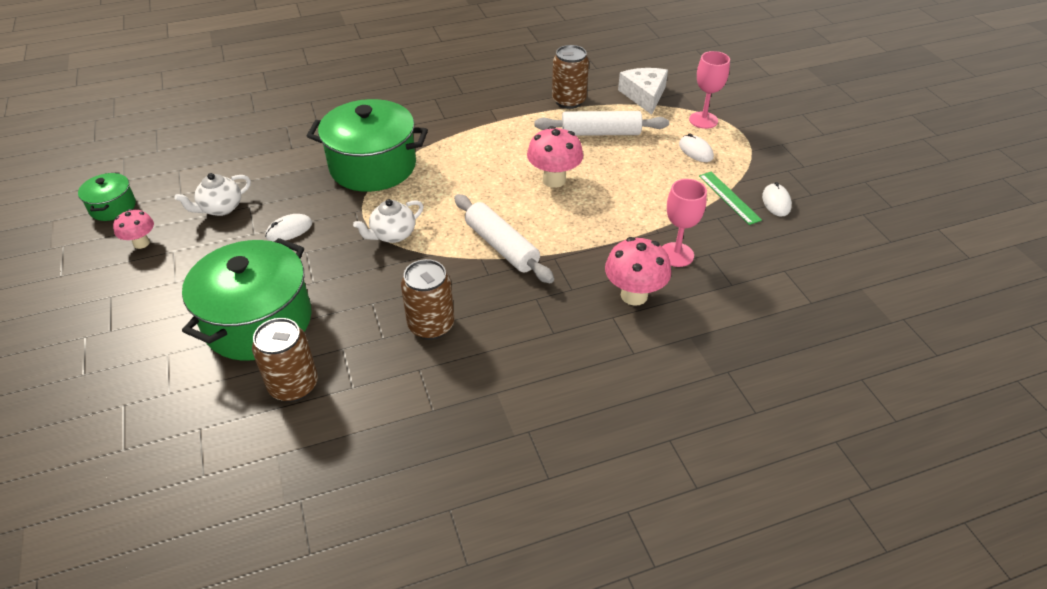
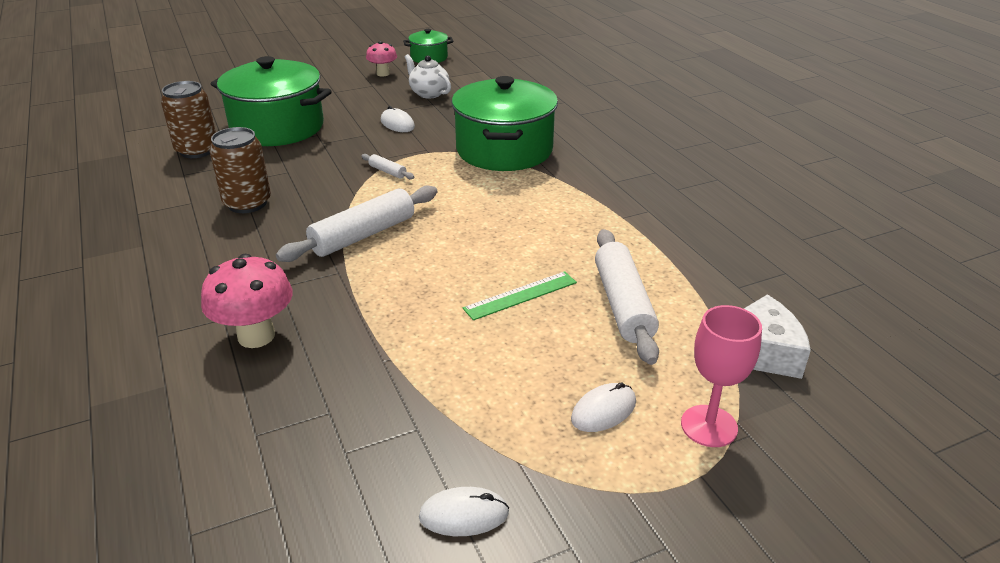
camera: 85 degrees right, 10 degrees down
(392, 235) = (387, 171): white teapot -> white rolling pin
(554, 180) = (496, 266): pink mushroom -> none
(569, 101) = (700, 273): brown can -> none
(676, 254) = (331, 377): pink goblet -> none
(729, 197) = (472, 447): green ruler -> green ruler (520, 295)

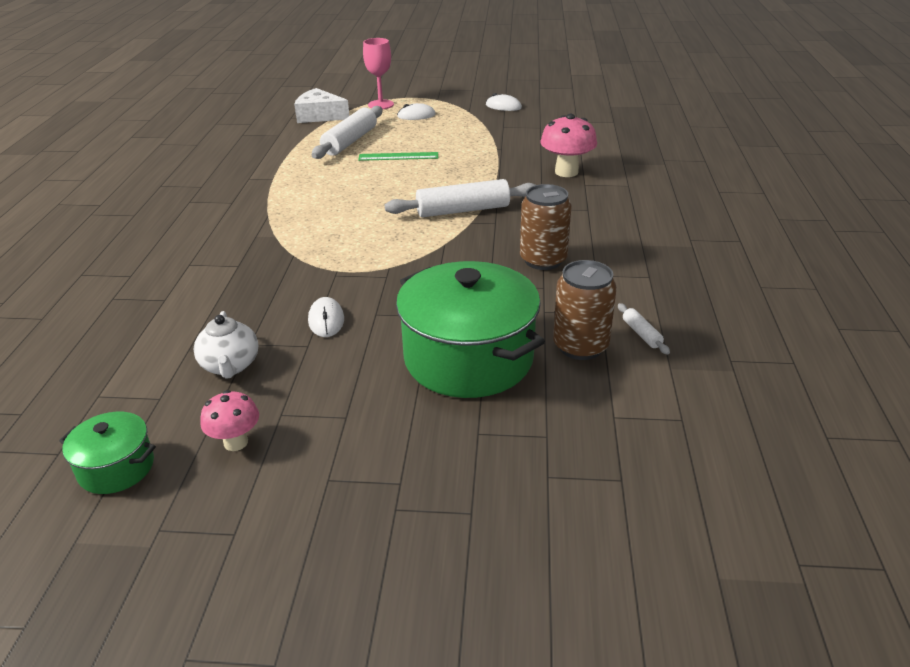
camera: 150 degrees left, 0 degrees up
(387, 171) = (396, 259): white rolling pin -> white rolling pin (641, 334)
(504, 150) = (267, 253): green pot -> none

